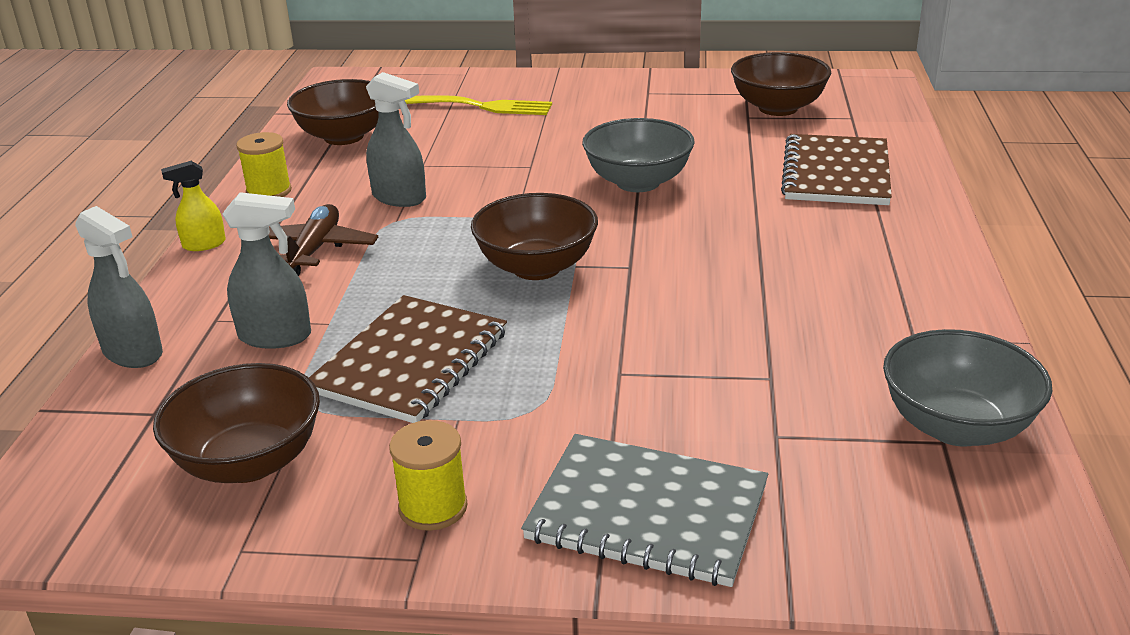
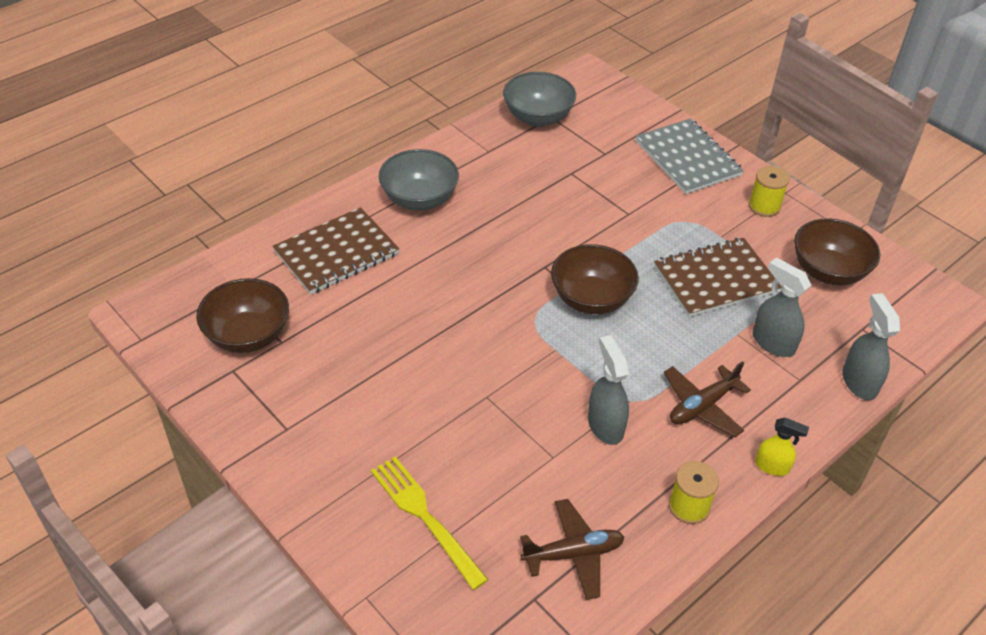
camera: 140 degrees left, 15 degrees up
(344, 137) = (573, 554): brown bowl -> brown plane
(638, 182) = (447, 328): grey bowl -> grey bowl (419, 199)

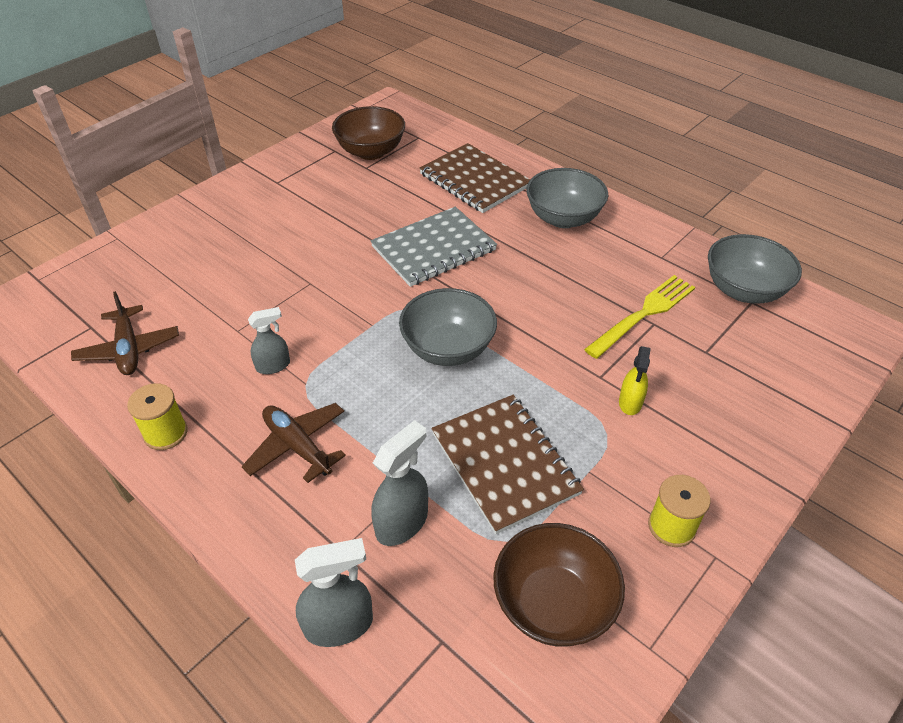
camera: 85 degrees right, 0 degrees up
(424, 516) = (183, 259): yellow fork -> yellow fork (644, 313)
(591, 299) = (448, 349): brown bowl -> grey bowl
(605, 425) = (273, 366): grey spray bottle -> grey spray bottle, size x0.66
(687, 158) = (738, 436): grey notebook -> grey notebook (434, 249)
(772, 466) = (208, 511): yellow spray bottle -> yellow spray bottle (630, 402)

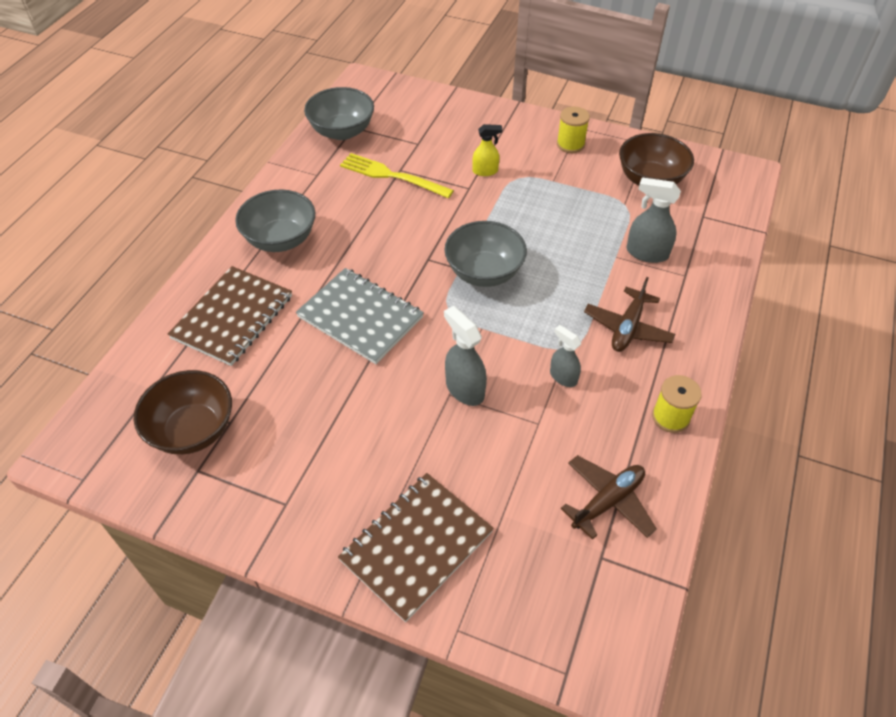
camera: 110 degrees left, 5 degrees up
(339, 624) = (727, 259): grey spray bottle -> grey spray bottle (464, 389)
(505, 463) = (571, 218): brown notebook -> brown notebook (416, 546)

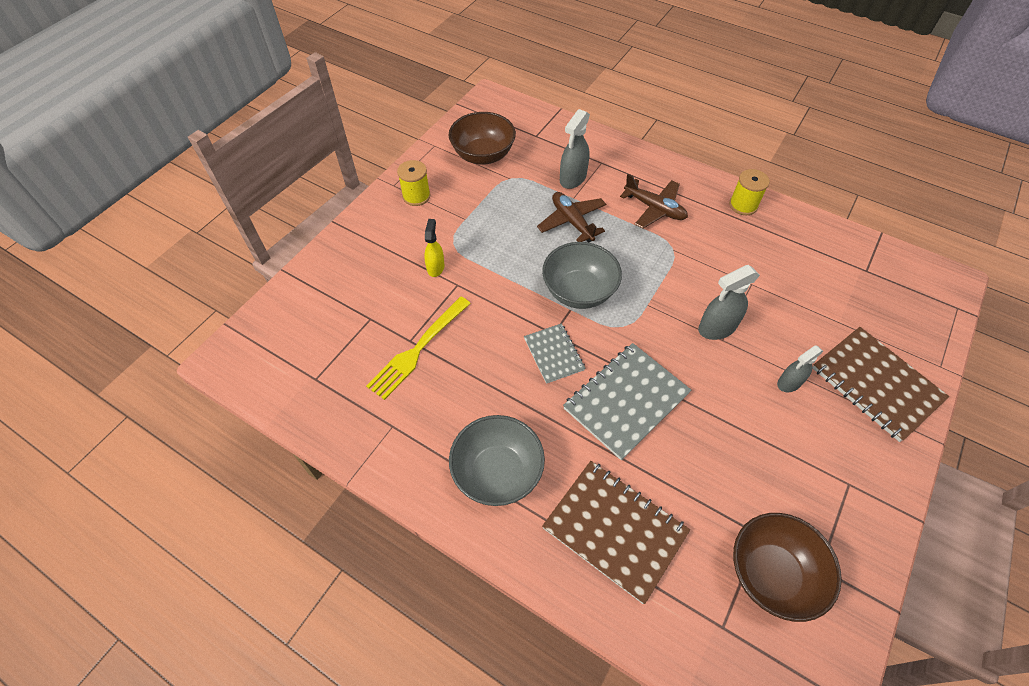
camera: 80 degrees left, 5 degrees up
(342, 131) = (319, 392): grey bowl -> none
(404, 261) = (554, 354): none -> grey notebook
(563, 377) = (704, 259): grey spray bottle -> grey spray bottle (789, 383)
(608, 501) = (820, 257): brown plane -> brown plane (572, 221)

